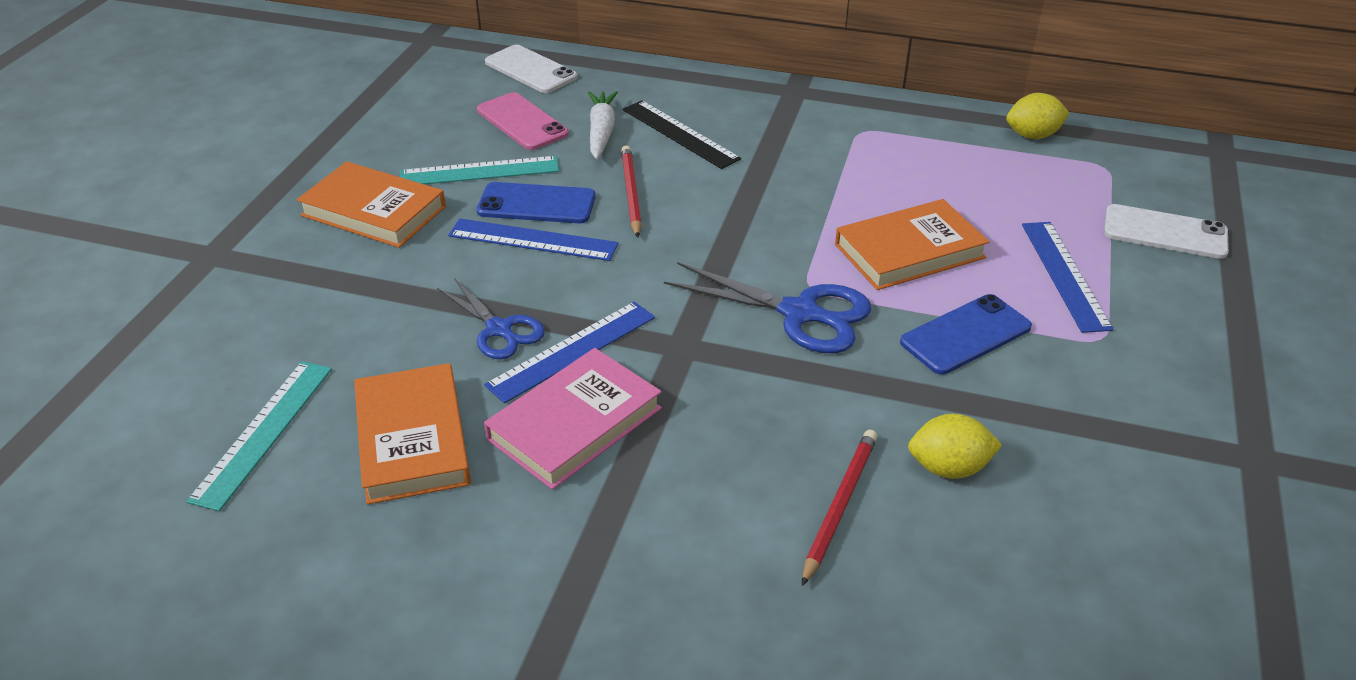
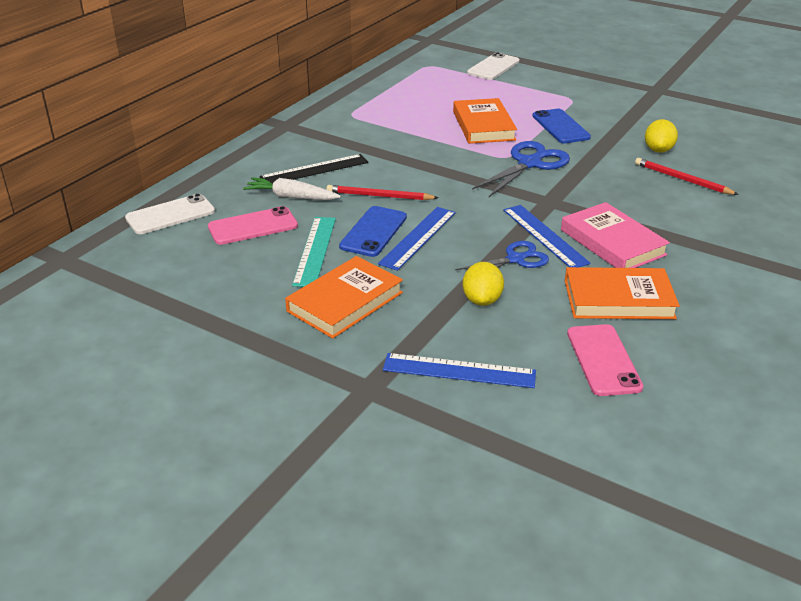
camera: 75 degrees left, 5 degrees down
(263, 432) = (603, 360): turquoise ruler -> pink phone
(1032, 135) = (387, 74): yellow lemon -> yellow lemon (482, 300)
(1064, 275) = (519, 95): blue ruler -> blue ruler (459, 371)

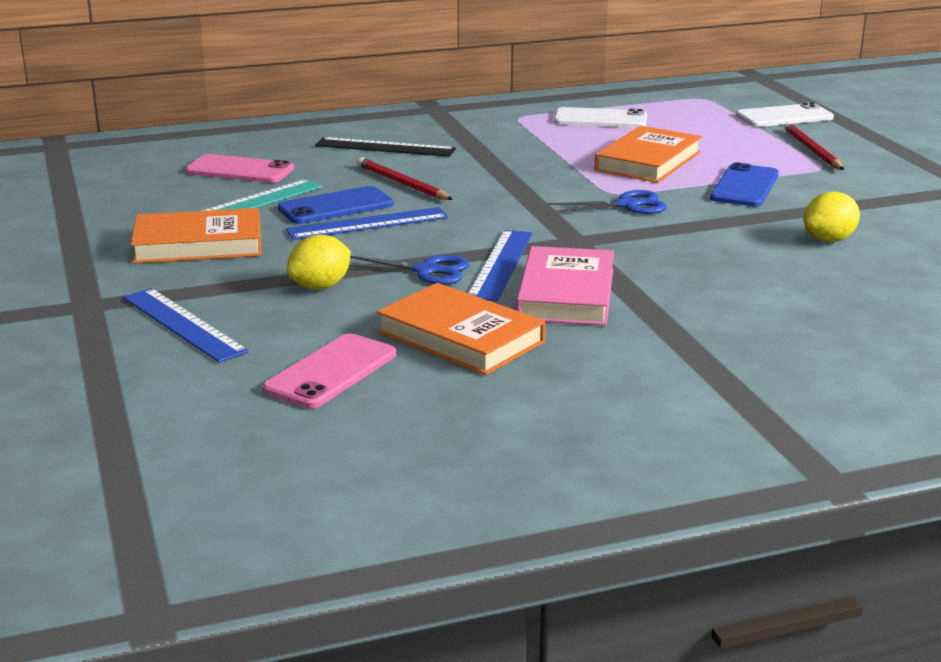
camera: 40 degrees right, 10 degrees down
(170, 215) = (192, 142): white phone -> white phone (600, 119)
(291, 197) = (319, 160): white carrot -> none
(529, 164) = (626, 205): blue scissors -> blue scissors, size x0.65
(682, 179) = (795, 273): red pencil -> red pencil (812, 150)

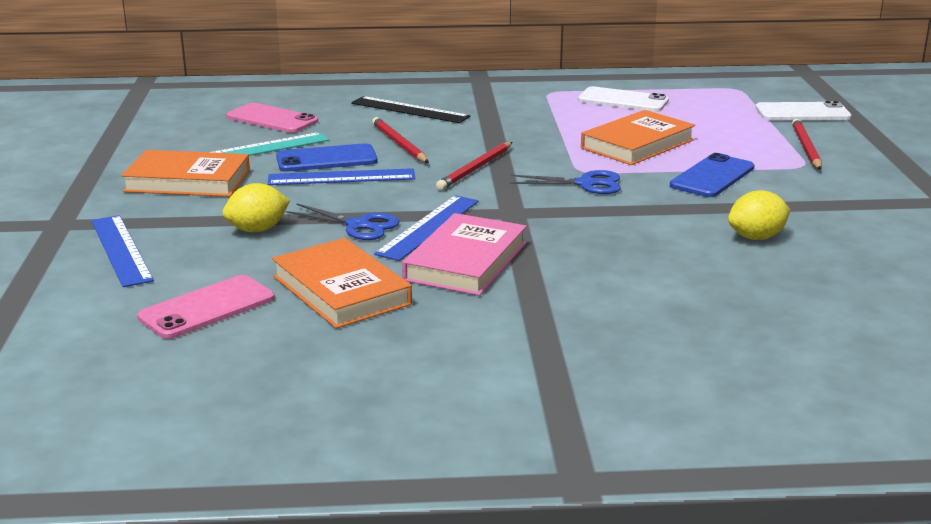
camera: 15 degrees right, 0 degrees up
(503, 201) = (475, 169): none -> red pencil

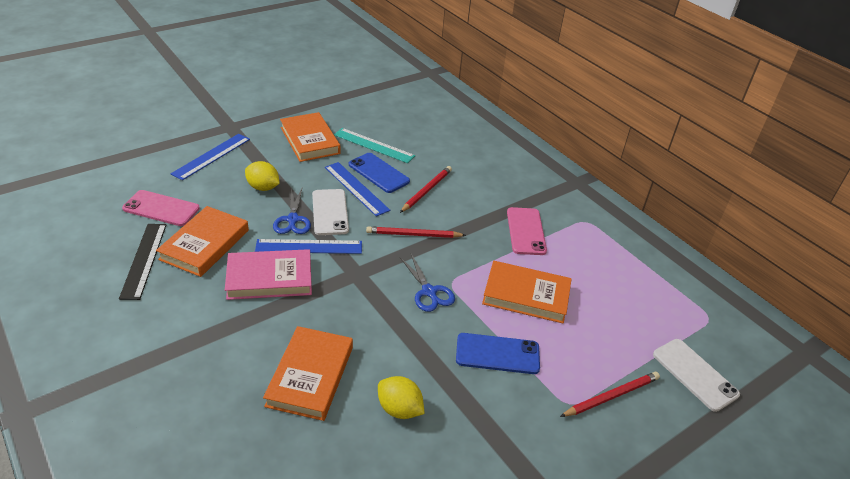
camera: 55 degrees right, 15 degrees up
(272, 119) = (421, 132): pink phone -> pink phone (526, 231)
(410, 110) = (487, 174): black ruler -> black ruler (144, 260)
(623, 100) = (608, 262): white phone -> white phone (330, 212)
(668, 272) = (310, 376): none -> orange book

